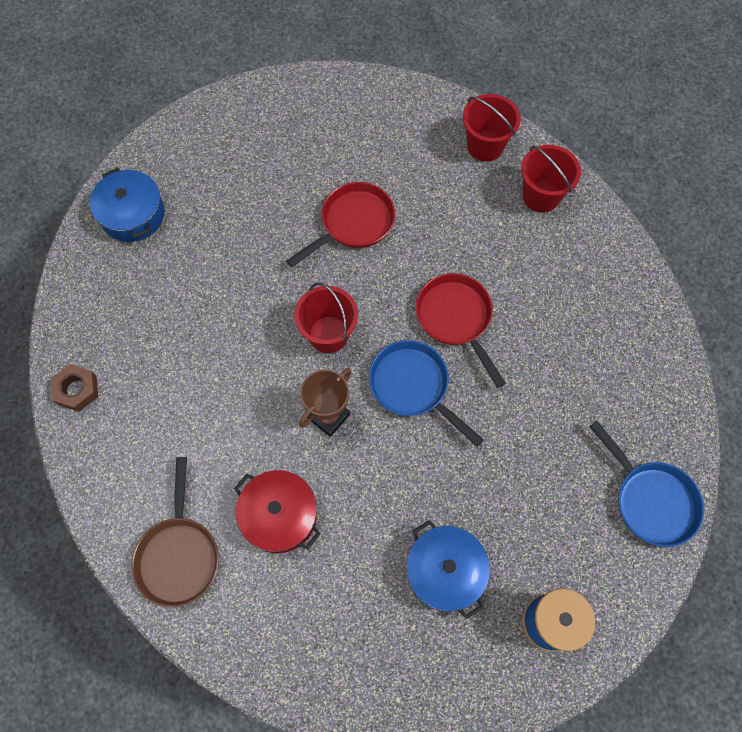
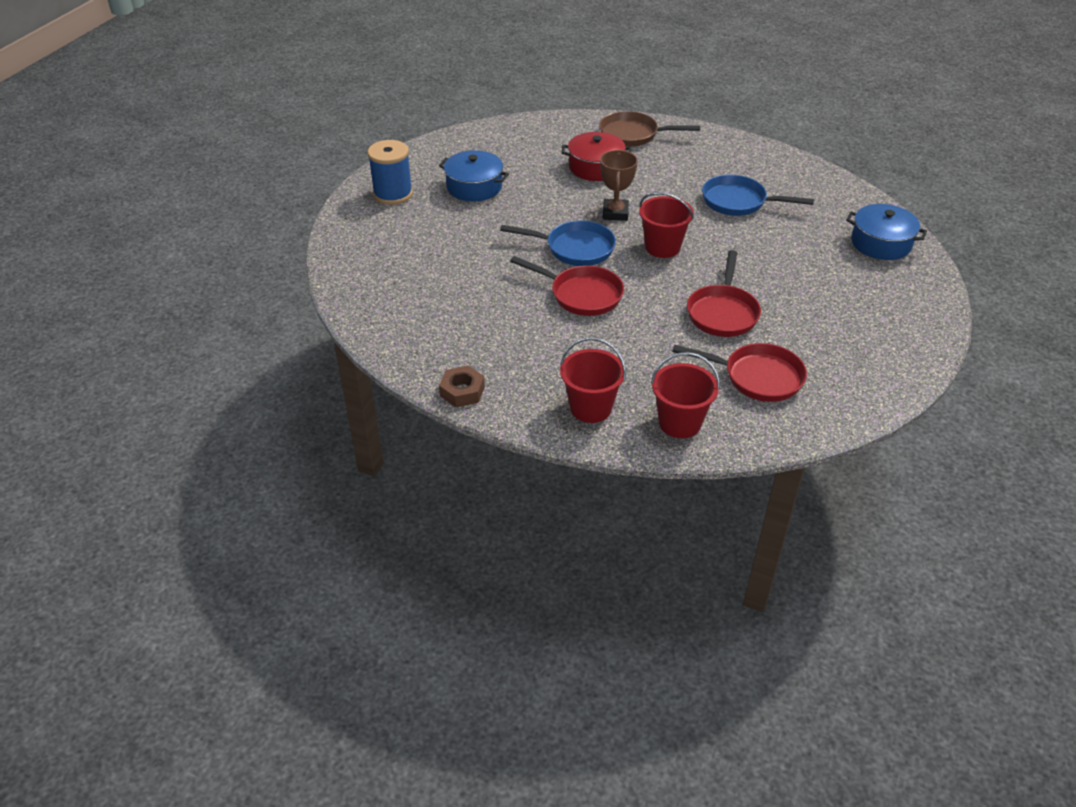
camera: 145 degrees right, 25 degrees down
(77, 390) = (779, 160): brown nut -> brown nut (462, 391)
(179, 555) = (633, 135): brown pan -> brown pan turned 45 degrees counterclockwise
(390, 149) = (757, 377): none -> red pan
(651, 500) = (359, 266): blue pan -> blue pan (738, 202)

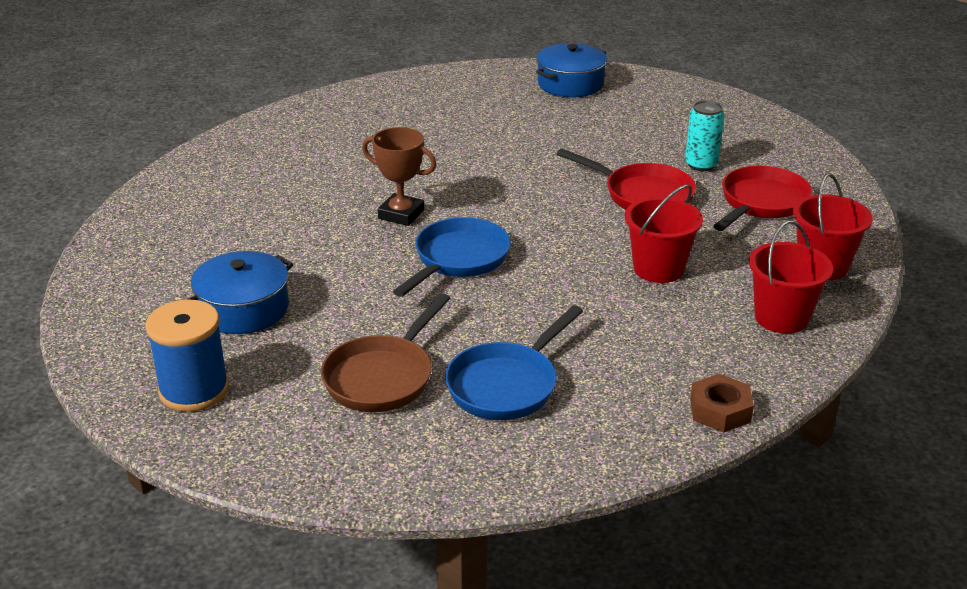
camera: 70 degrees left, 10 degrees down
(582, 295) = (560, 276): red pan -> none
(595, 167) = (283, 204): red pot -> none
(633, 135) = (232, 162): brown pan -> brown pan (382, 377)
(662, 247) = (496, 200): red bucket -> red bucket (658, 269)
(738, 202) = (440, 134): blue pan -> blue pan (506, 385)
(797, 335) = (701, 165): none -> turquoise can

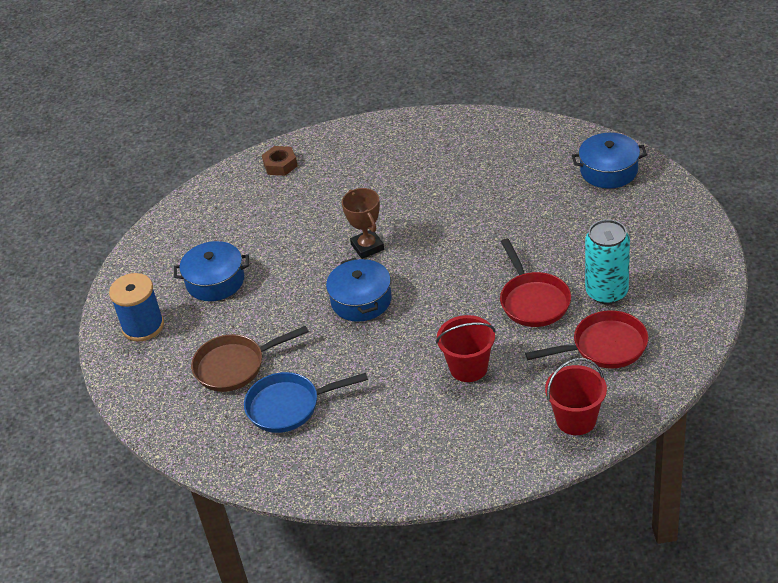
camera: 45 degrees right, 10 degrees up
(458, 259) = (361, 300): blue pan -> blue pot
(701, 165) = (606, 292): turquoise can -> turquoise can, size x1.53
(720, 410) = (378, 488): brown nut -> brown nut (280, 165)
(781, 317) = (496, 444): red bucket -> none

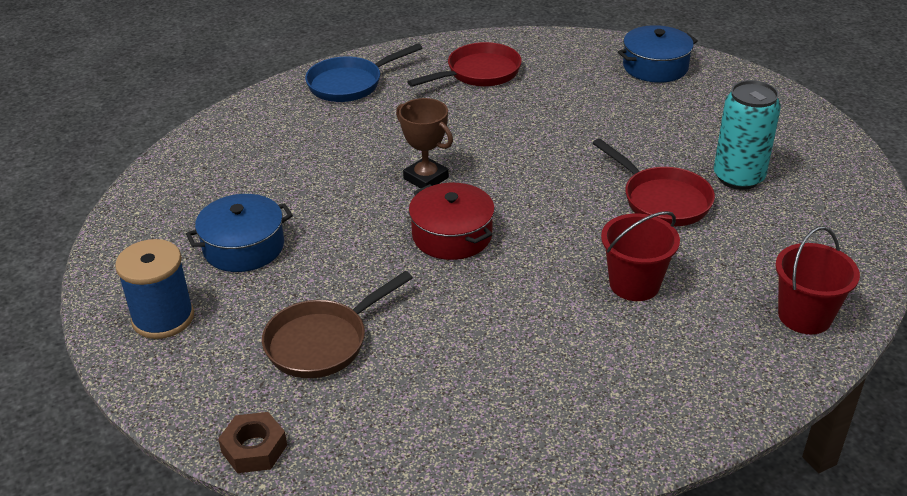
camera: 25 degrees left, 5 degrees down
(280, 165) = (268, 113): brown nut -> brown nut (254, 449)
(288, 406) = (426, 377): blue pan -> blue pan (349, 84)
(361, 300) = (452, 235): blue pot -> red pot
(604, 347) = (778, 232): red pan -> red pan (479, 73)

